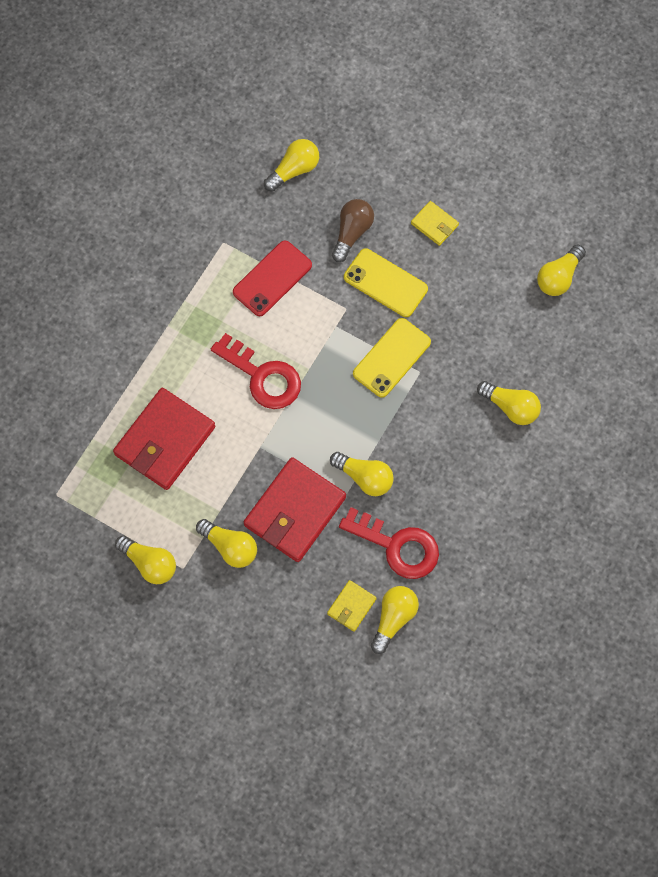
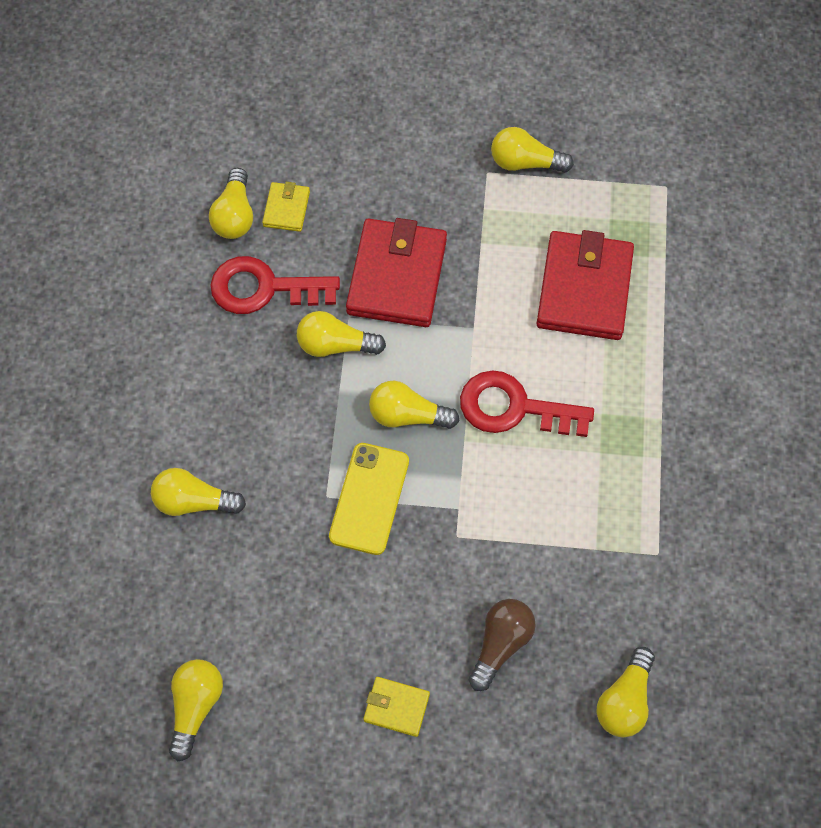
camera: 155 degrees right, 5 degrees down
(230, 547) = (448, 212): yellow light bulb -> yellow light bulb (407, 415)
(272, 278) = (570, 534): red phone -> none
(352, 232) = (500, 644): brown light bulb -> brown light bulb turned 150 degrees counterclockwise
(385, 283) = (423, 593): yellow phone -> none

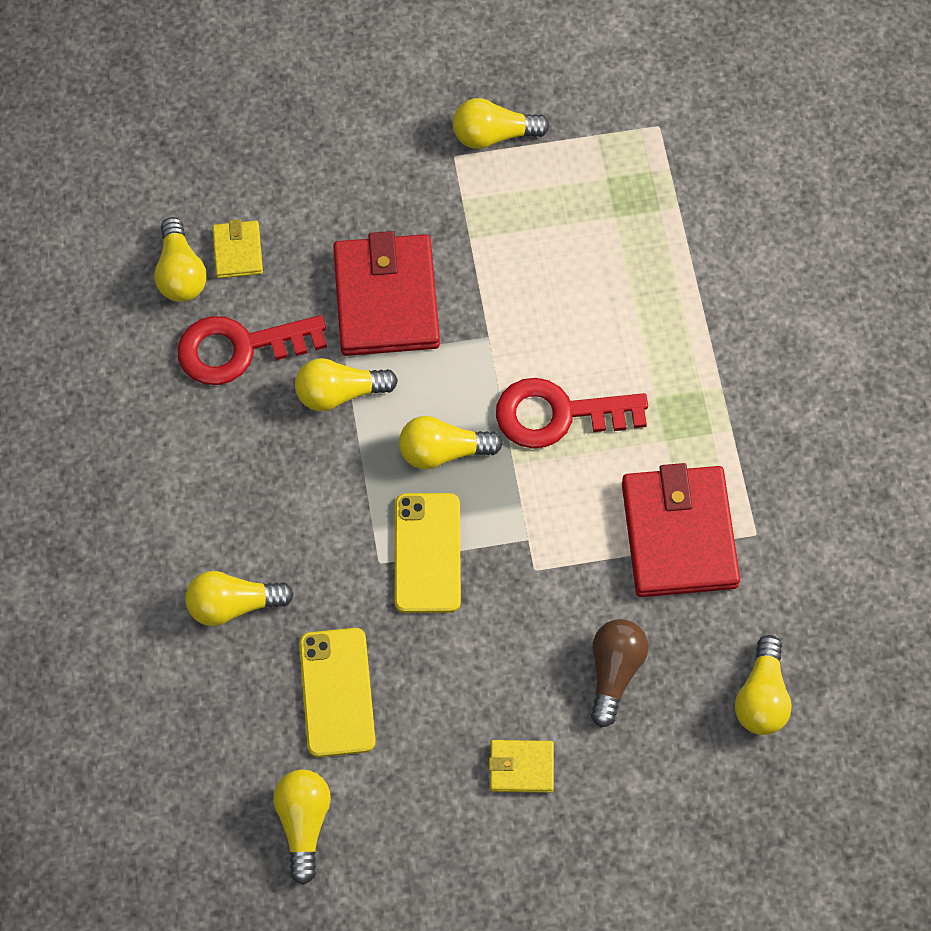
camera: 15 degrees left, 0 degrees up
(258, 599) = (337, 692): none -> yellow phone
(584, 289) = (599, 263): red wallet -> red wallet (678, 534)

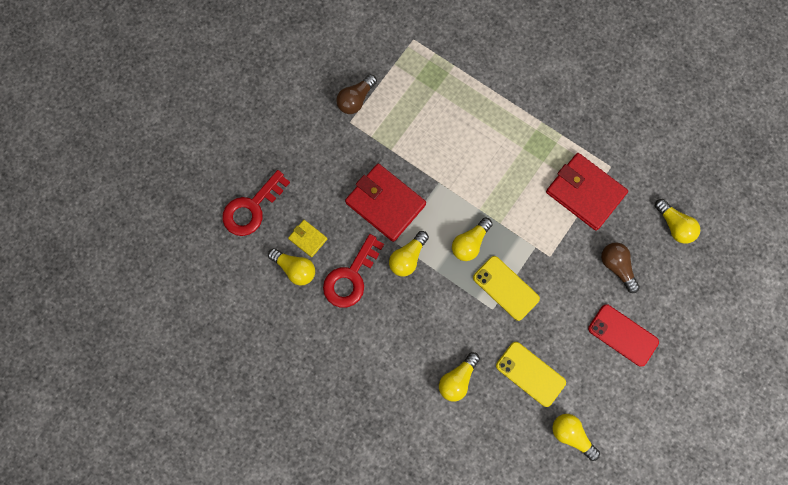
camera: 45 degrees left, 10 degrees up
(493, 135) = (356, 99): yellow light bulb -> brown light bulb
(521, 767) = (623, 335): yellow wallet -> red phone
(558, 414) = (495, 188): red key -> red key (252, 208)

